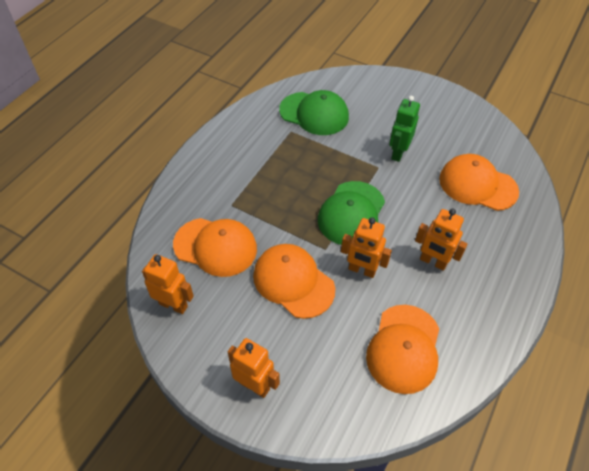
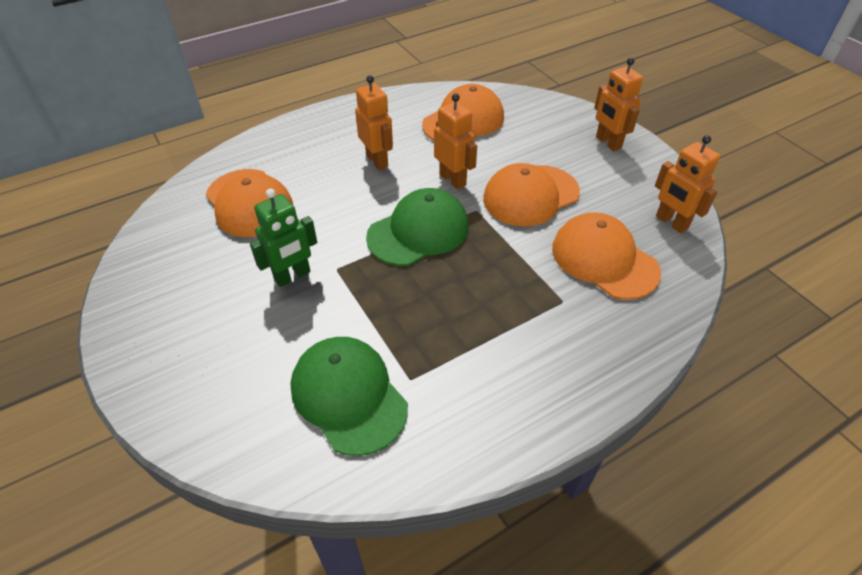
camera: 150 degrees left, 5 degrees down
(293, 282) = (530, 195): orange cap -> orange cap turned 75 degrees clockwise

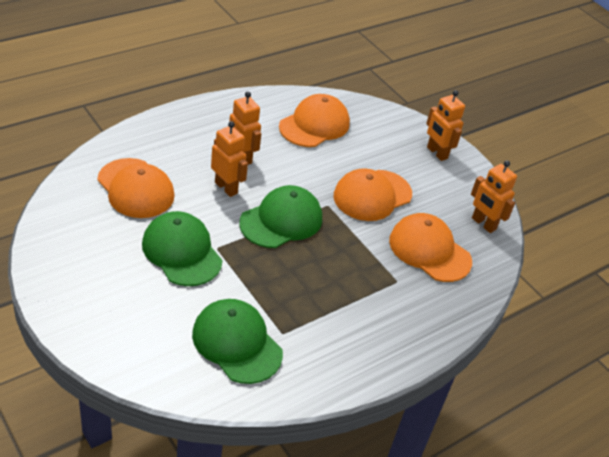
camera: 10 degrees left, 5 degrees down
(292, 276) = (181, 252): green robot -> green cap
(453, 179) = (307, 178): orange robot -> orange robot (226, 188)

